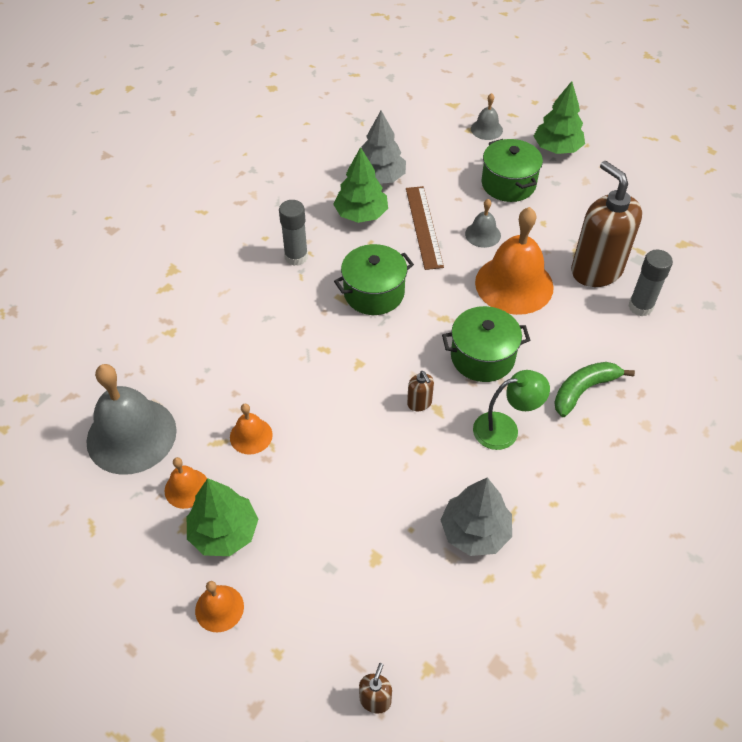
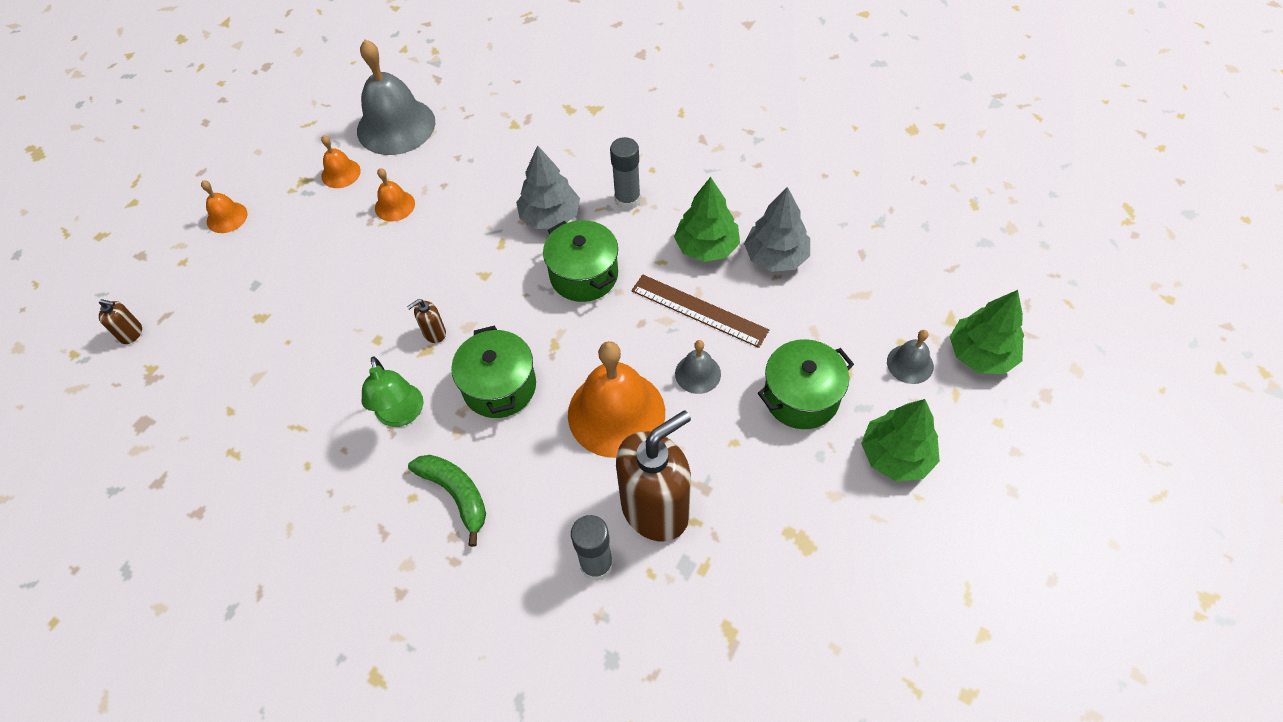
camera: 85 degrees right, 5 degrees up
(224, 532) = (296, 206): green tree -> green tree (980, 354)
(424, 227) = (699, 310): brown ruler -> brown ruler turned 45 degrees clockwise
(475, 531) = (280, 395): grey tree -> grey tree (550, 216)

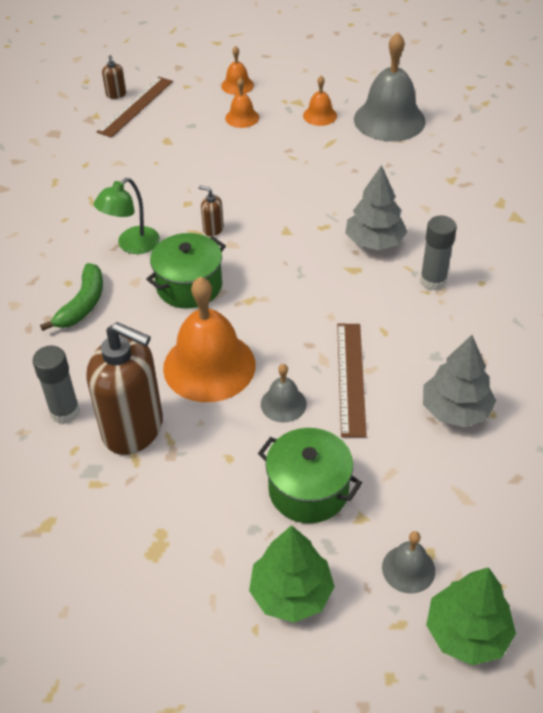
camera: 60 degrees right, 10 degrees down
(172, 323) = (135, 106): none -> brown ruler
(395, 205) = (313, 155): orange bell -> orange bell (242, 117)
(584, 275) = (331, 288): green pot -> none
(706, 247) = (425, 355): green tree -> none

